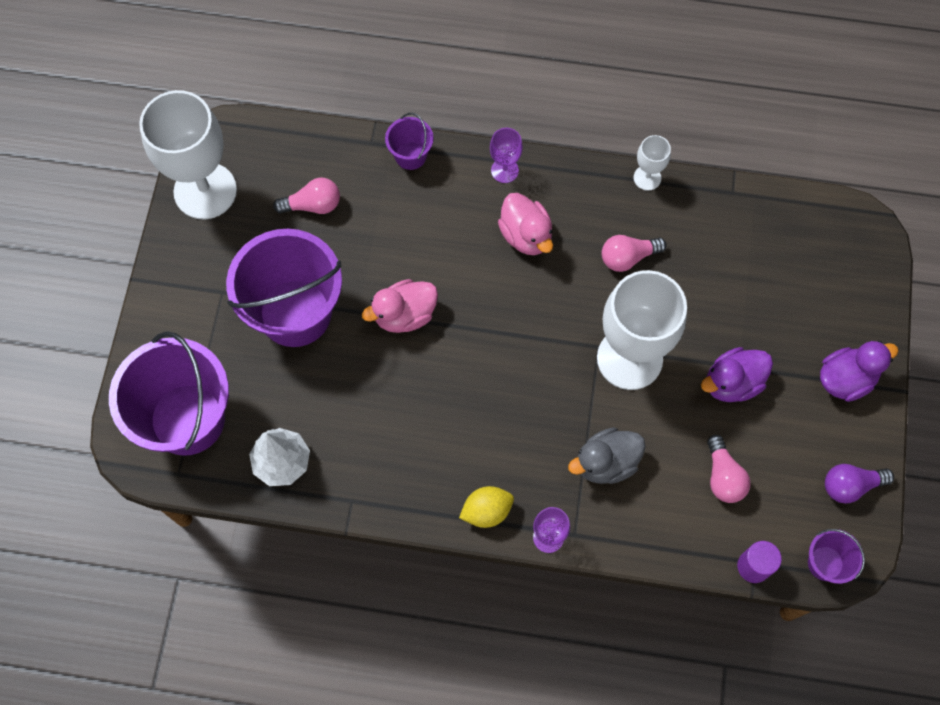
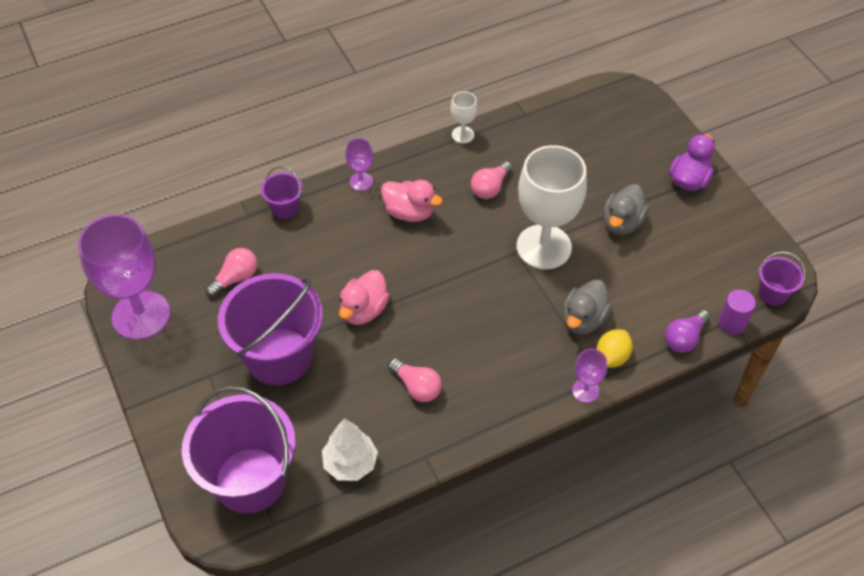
camera: 35 degrees left, 15 degrees down
(205, 191) = (141, 315): white goblet -> purple goblet
(486, 511) = (529, 401): yellow lemon -> yellow lemon (611, 357)
(723, 477) = (665, 281): pink light bulb -> pink light bulb (417, 387)
(732, 383) = (622, 223): purple duck -> grey duck
(850, 485) = (746, 239): purple light bulb -> purple light bulb (684, 338)

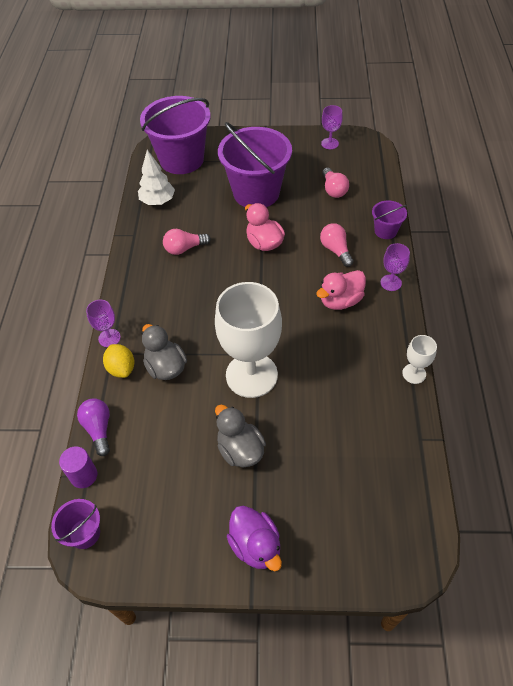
camera: 120 degrees right, 0 degrees up
(141, 315) = (330, 143): purple goblet -> purple goblet, size x0.45
(490, 188) = (338, 366): pink light bulb -> pink light bulb (335, 250)

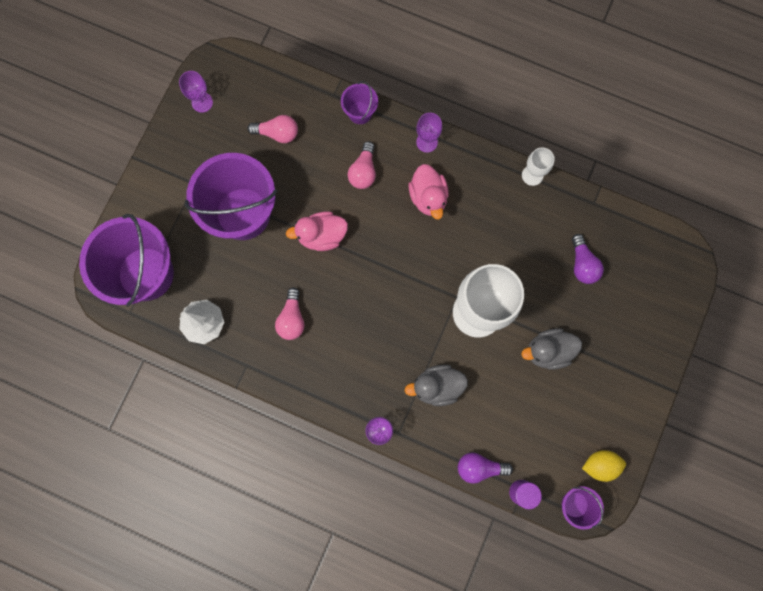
camera: 70 degrees left, 25 degrees up
(121, 368) = (421, 428): yellow lemon -> yellow lemon (600, 464)
(256, 545) = (633, 371): purple duck -> none
(335, 250) = (363, 171): pink light bulb -> pink light bulb turned 75 degrees counterclockwise
(348, 451) = (582, 264): none -> purple light bulb

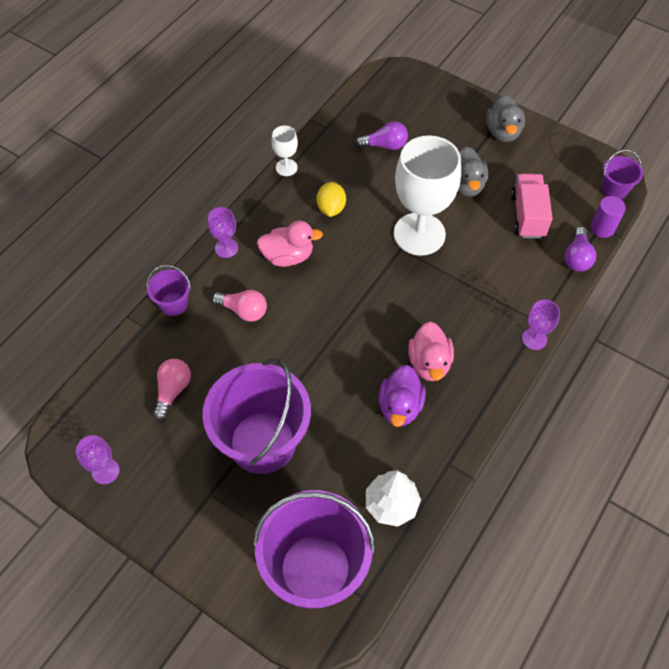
camera: 80 degrees left, 20 degrees down
(292, 319) = (400, 406): pink light bulb -> purple duck
(322, 236) = (308, 362): pink duck -> pink duck (429, 363)
(436, 386) = (492, 280): grey duck -> grey duck (503, 132)
(521, 415) = (527, 215): none -> pink truck
(600, 464) = (578, 165): yellow lemon -> yellow lemon (331, 208)

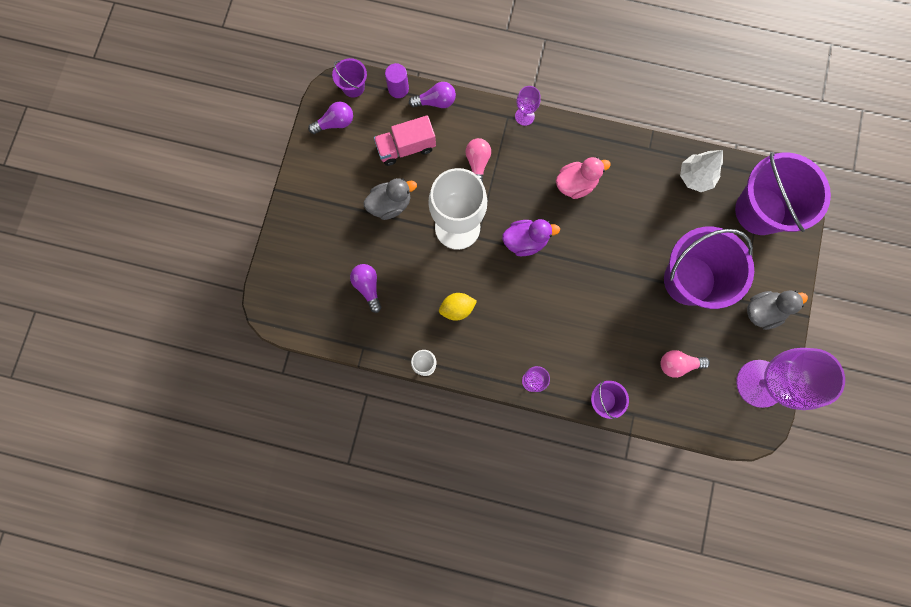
camera: 110 degrees left, 20 degrees up
(105, 471) = (760, 383): purple goblet -> purple goblet, size x2.24
(243, 311) = (587, 340): pink light bulb -> pink light bulb (477, 163)
(288, 256) = (520, 325): pink duck -> none
(400, 406) = (620, 194): purple duck -> purple duck (525, 241)
(503, 132) = (316, 190): grey duck -> grey duck (763, 311)
(574, 164) = (335, 123): none -> purple light bulb

